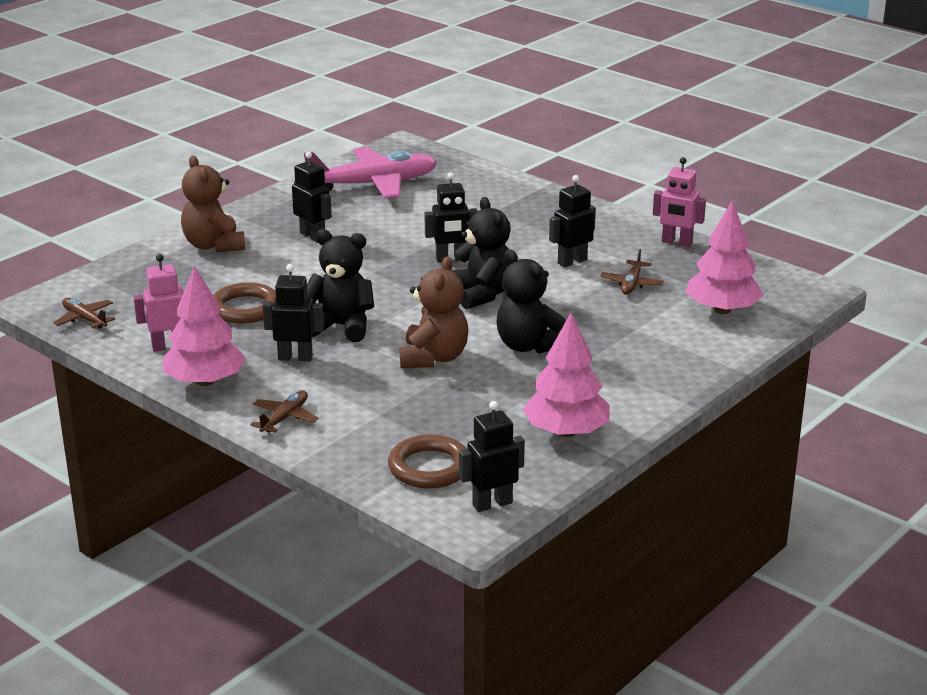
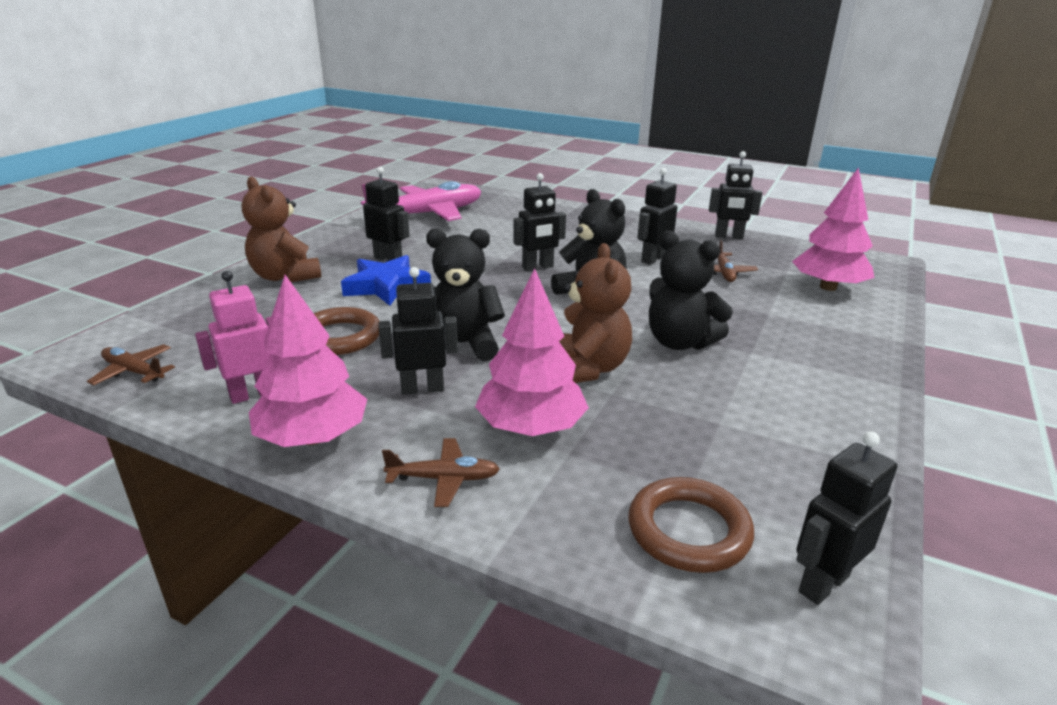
camera: 15 degrees left, 0 degrees up
(284, 418) = (443, 479): brown plane -> brown plane turned 75 degrees clockwise
(300, 265) = (386, 286): none -> blue star
(566, 432) = (813, 444): pink tree -> pink tree (531, 428)
(676, 242) = (729, 236): pink robot -> black robot

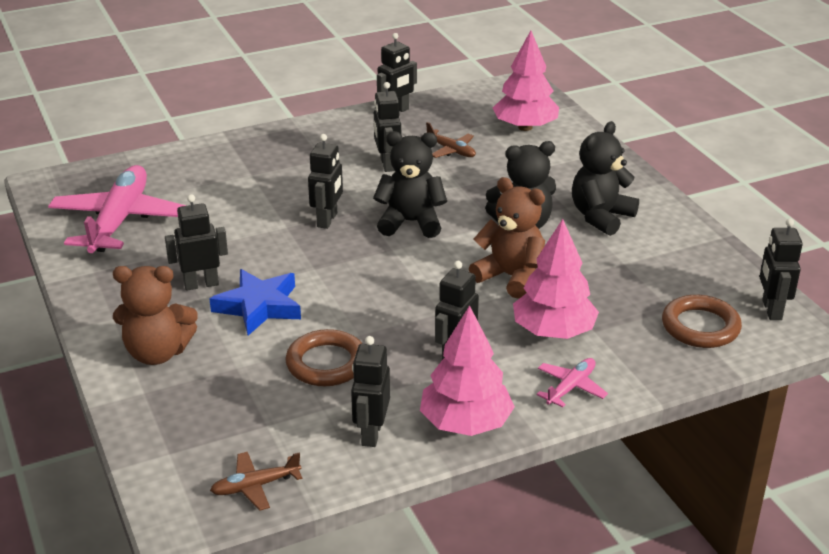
camera: 50 degrees left, 5 degrees up
(253, 394) = (371, 433): pink robot -> black robot
(443, 479) = (571, 387): brown plane -> pink plane
(461, 345) = (412, 313): black teddy bear -> black teddy bear (601, 217)

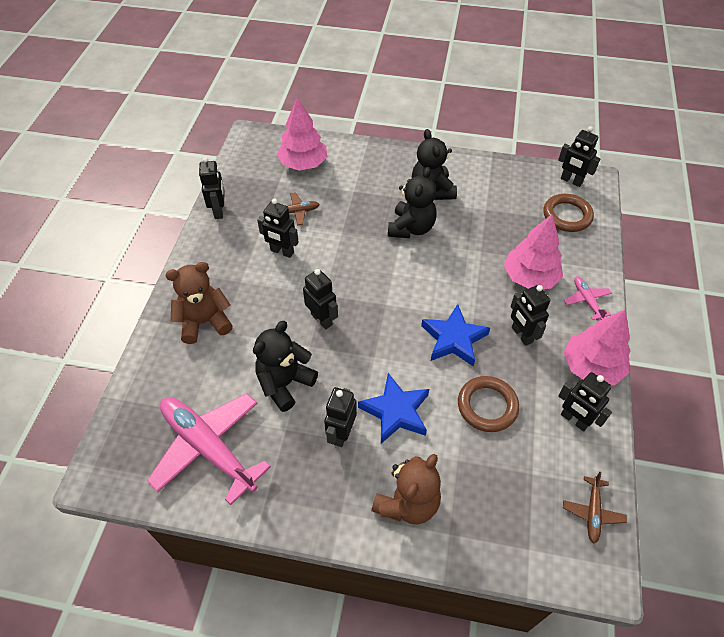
camera: 55 degrees left, 20 degrees up
(394, 309) = (454, 339): none -> blue star
(411, 222) = (363, 278): black teddy bear -> black teddy bear (285, 383)
(510, 277) = (461, 265): brown teddy bear -> brown teddy bear (204, 322)

